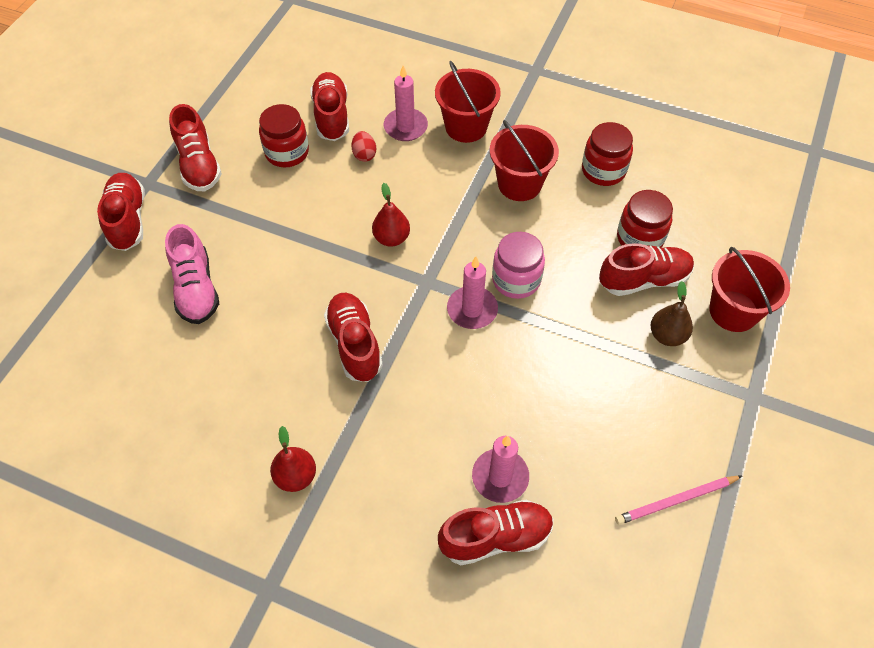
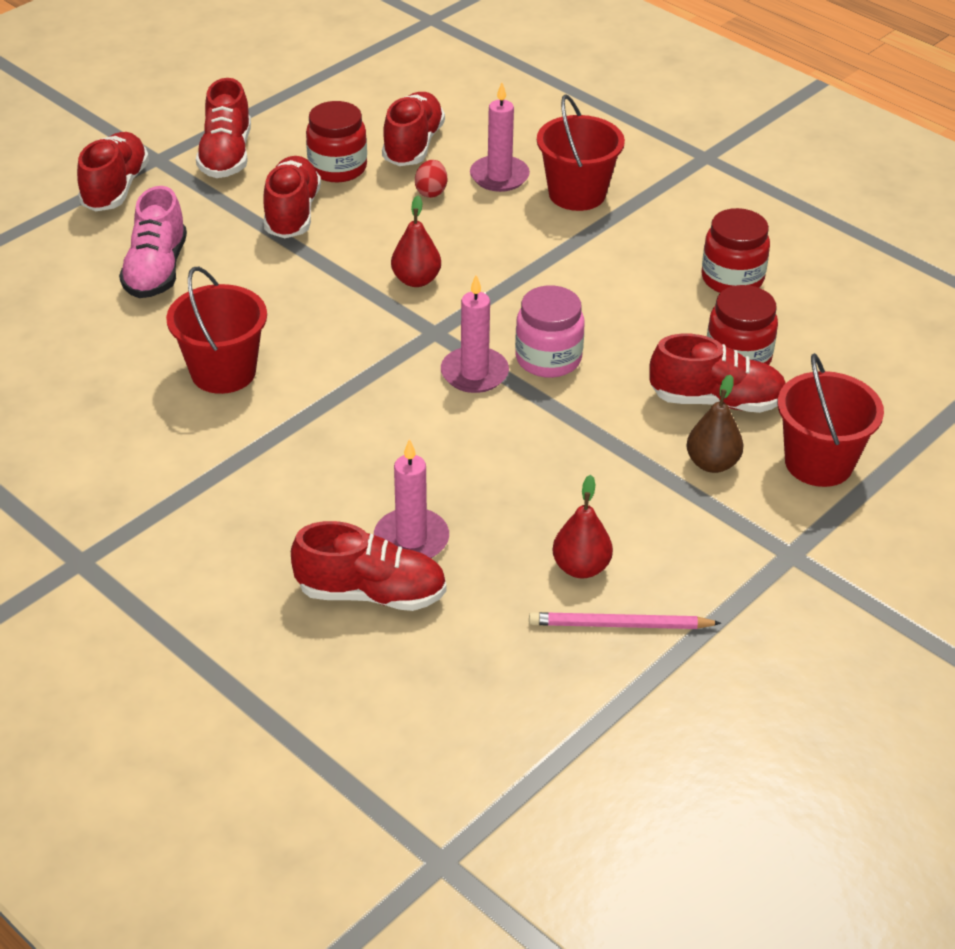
camera: 20 degrees right, 15 degrees down
(296, 476) = (170, 470): red pear -> red pear (581, 567)
(354, 344) = (311, 368): red shoe -> red shoe (292, 213)
(519, 184) = (611, 266): red bucket -> red bucket (223, 372)

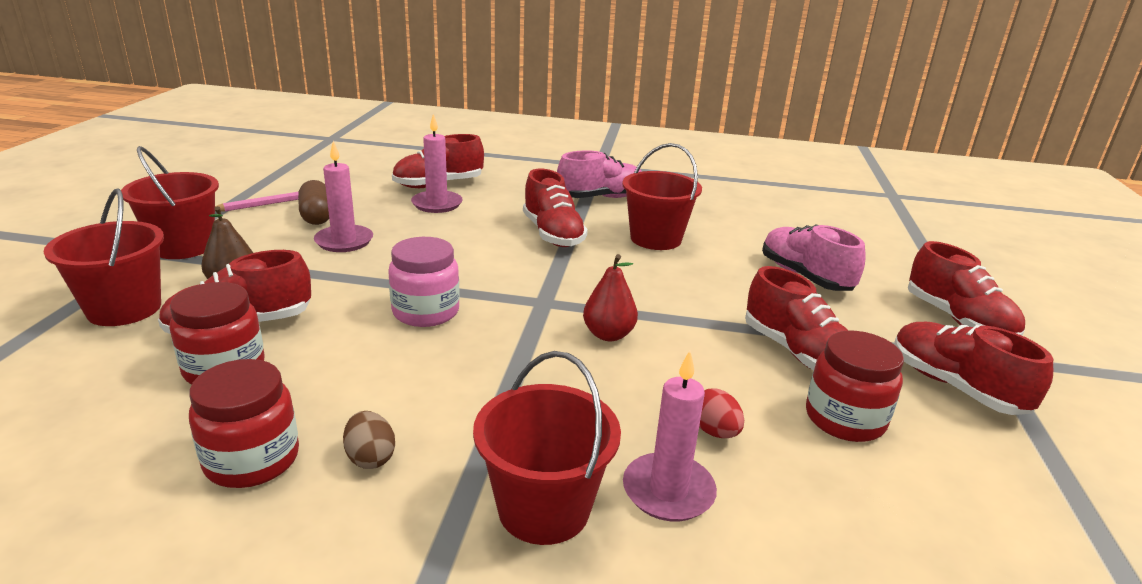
camera: 145 degrees right, 15 degrees down
(184, 473) = (601, 198): none -> pink shoe
(413, 145) = (825, 492): red shoe -> red shoe (553, 234)
(474, 373) = (480, 285): pink candle -> pink candle (344, 241)
(581, 567) = (316, 216): red pear -> brown capsule
(659, 254) = (370, 458): none -> brown egg
(756, 555) = (184, 246): none -> red bucket

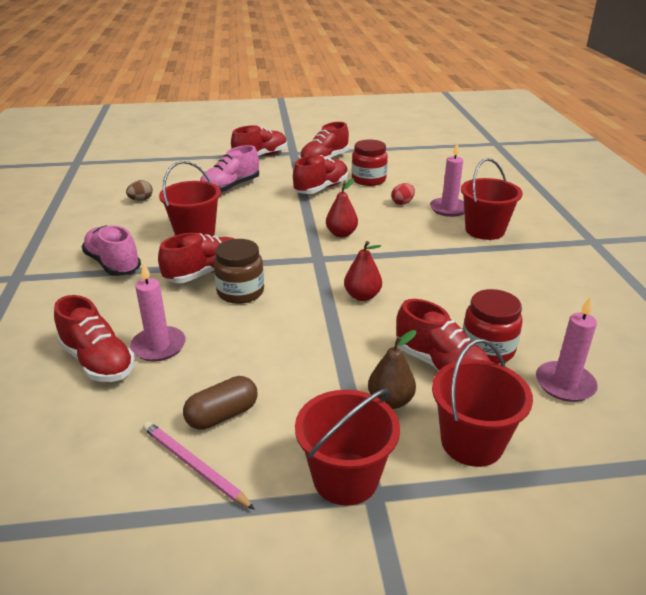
camera: 105 degrees left, 5 degrees up
(252, 460) = (537, 305): red jar -> none
(344, 241) = (274, 372): pink candle -> pink candle (565, 384)
(370, 458) = (501, 274): brown egg -> brown egg (141, 200)
(426, 312) = (362, 296): pink jar -> red pear
(498, 245) = (240, 292): none -> brown jar

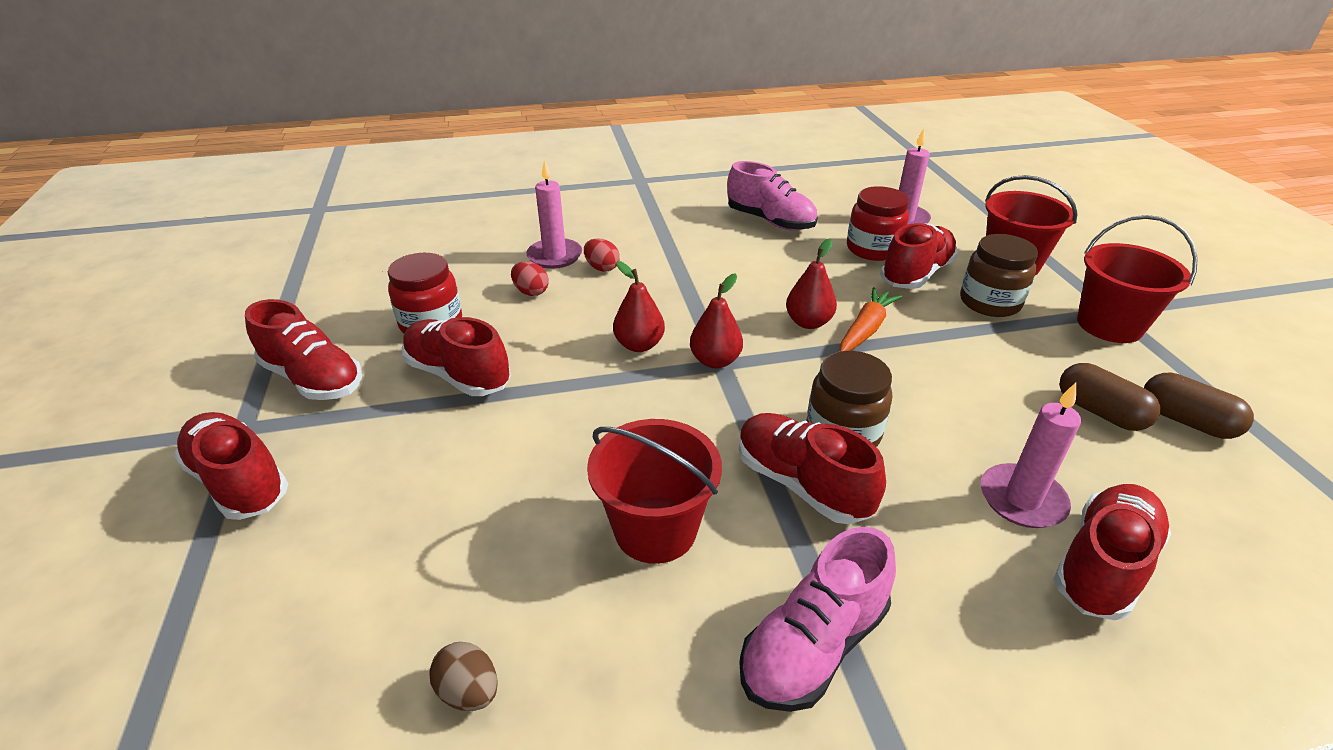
camera: 95 degrees left, 5 degrees up
(194, 466) = (1186, 421): pink pencil -> brown capsule
(230, 187) = (424, 510): pink shoe -> pink shoe (770, 221)
(321, 257) = (715, 361): none -> red pear
(351, 320) = (865, 329): none -> orange carrot
(390, 401) = (989, 302): brown pear -> brown jar
(435, 224) = (602, 268): none -> red egg
(484, 230) = (618, 235): red bucket -> none

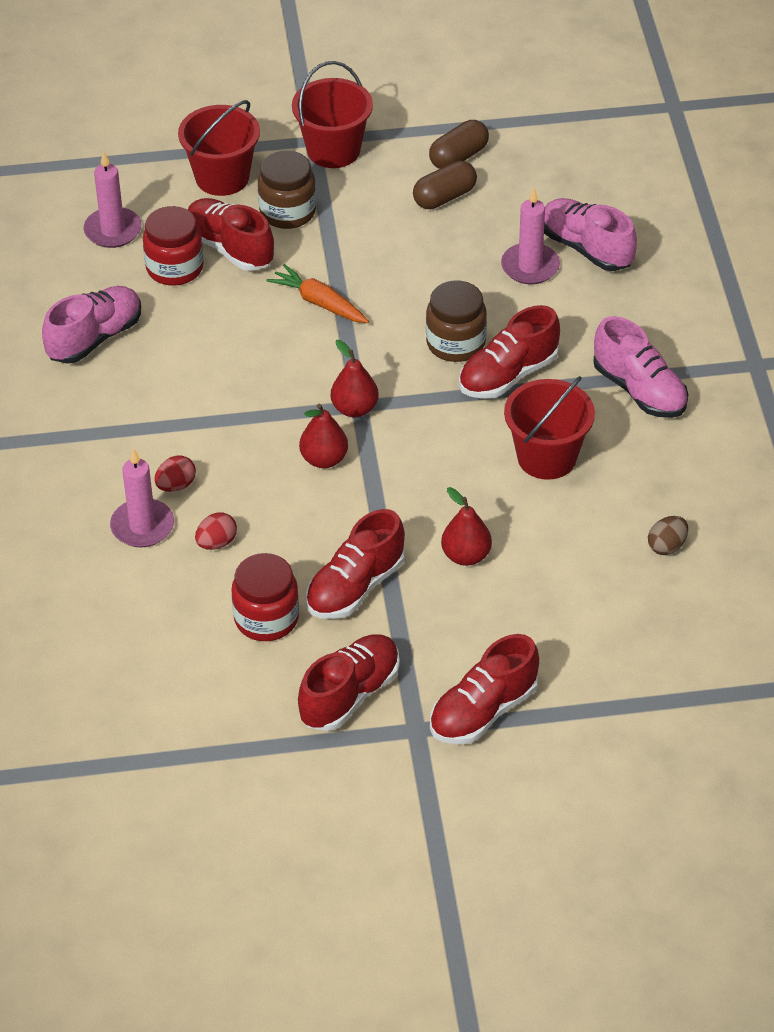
camera: 85 degrees left, 10 degrees up
(808, 322) = (303, 339): red pear -> red pear (466, 555)
(1102, 565) = (586, 248): red shoe -> pink shoe

